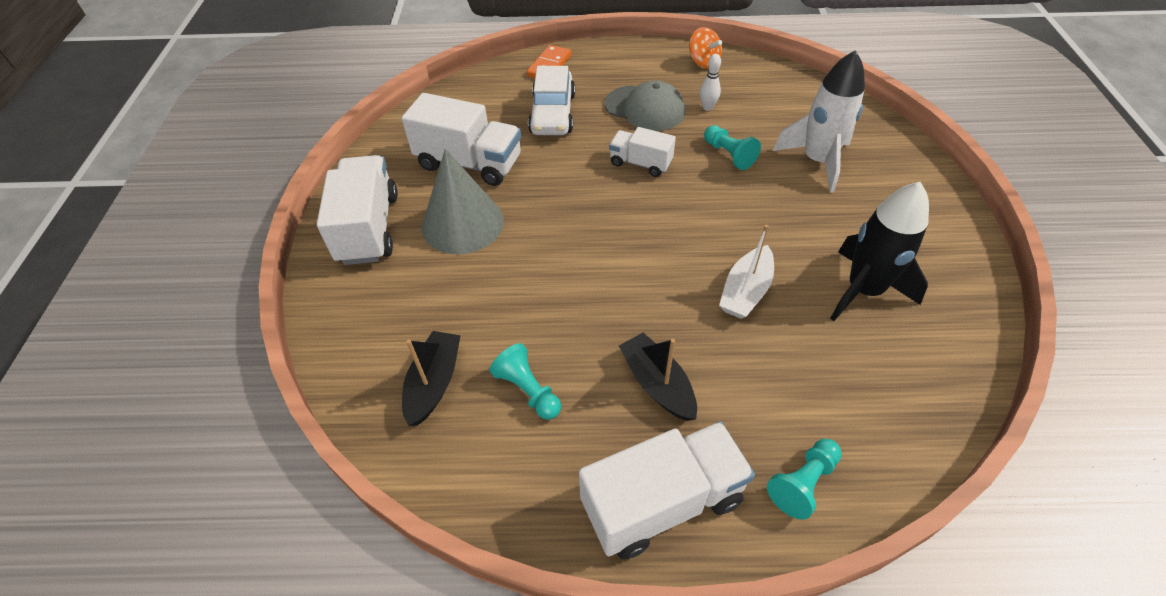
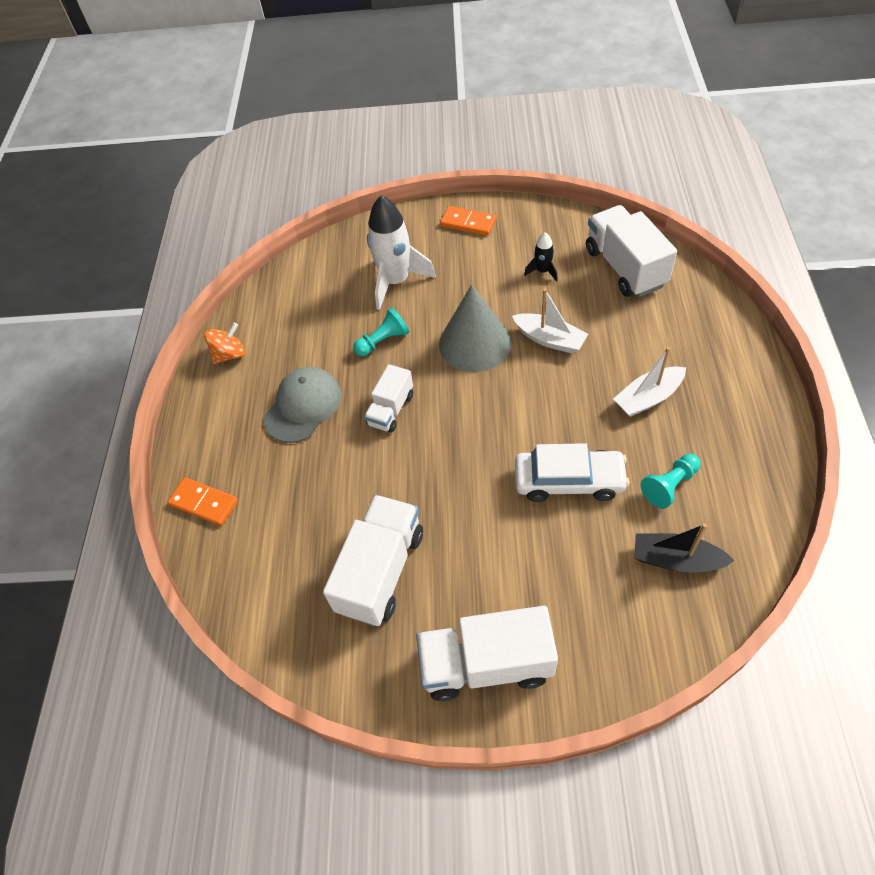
camera: 85 degrees left, 5 degrees up
(463, 223) = (477, 564): grey cone -> grey cone (474, 343)
(552, 114) = (300, 493): white car -> white car (569, 481)
(657, 384) = (648, 398): black boat -> white boat
(662, 502) = (743, 396): white truck -> white truck (625, 267)
(707, 107) = (309, 354): white bowling pin -> none
(803, 483) = (710, 321): turquoise pawn -> none
(863, 290) = (542, 271): black rocket -> black rocket, size x0.47
(934, 220) = (468, 223): none -> orange domino

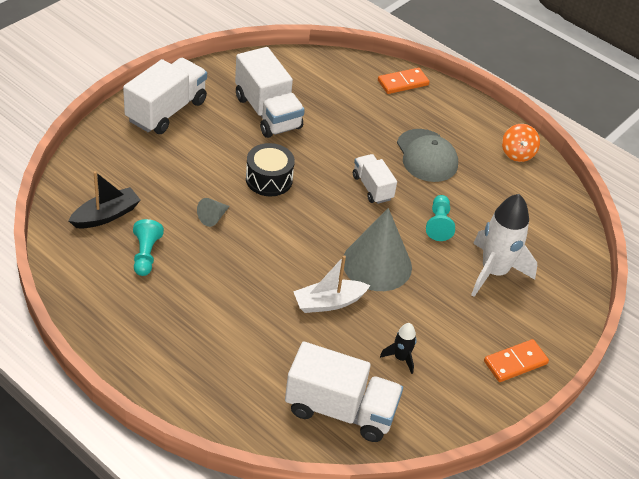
camera: 120 degrees right, 10 degrees down
(472, 485) = (269, 179): none -> black drum
(569, 481) = (213, 217): white car -> grey cone
(648, 398) = (213, 305): white boat -> none

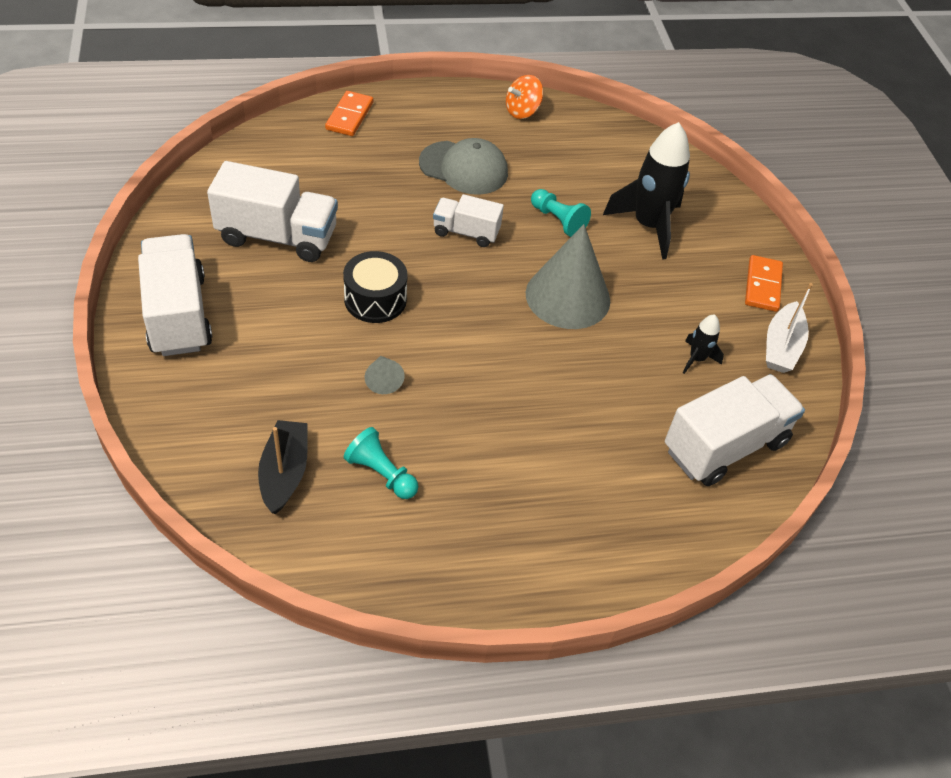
camera: 50 degrees left, 5 degrees up
(328, 302) = (585, 365): white boat -> white boat (781, 347)
(494, 272) = (648, 226): white rocket -> black rocket
(517, 153) = (522, 111): orange spinning top -> orange spinning top turned 105 degrees clockwise

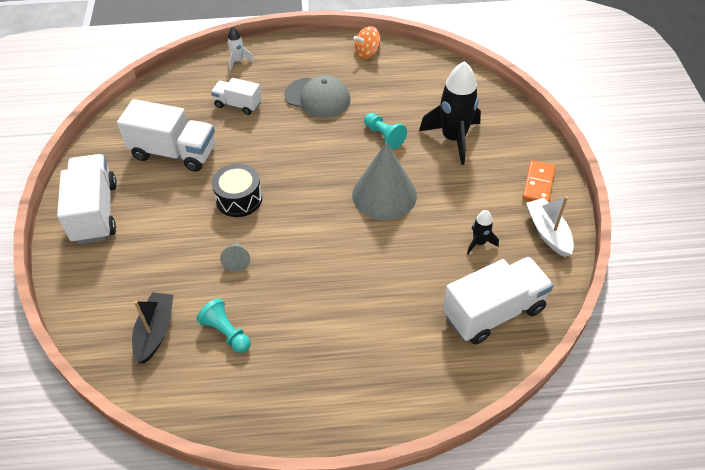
camera: 10 degrees right, 0 degrees up
(349, 116) = (238, 61): orange domino -> white rocket
(466, 232) = (313, 147): white truck -> white truck (238, 105)
(781, 347) = (548, 232): white boat -> white boat turned 135 degrees clockwise

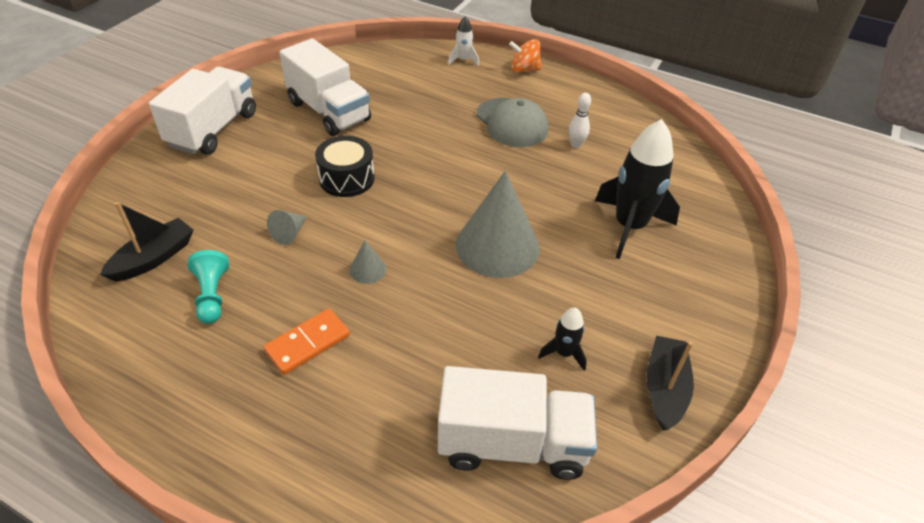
camera: 30 degrees right, 5 degrees down
(238, 105) = (427, 96): white truck -> none
(315, 256) = (367, 269): none -> grey cone
(367, 53) = (602, 104): orange spinning top -> orange spinning top (524, 70)
(374, 94) = (576, 145): none -> white bowling pin
(384, 136) = (550, 188): turquoise pawn -> none
(538, 184) = (698, 326): orange domino -> orange domino (308, 343)
(548, 232) = (664, 388): white boat -> black boat

